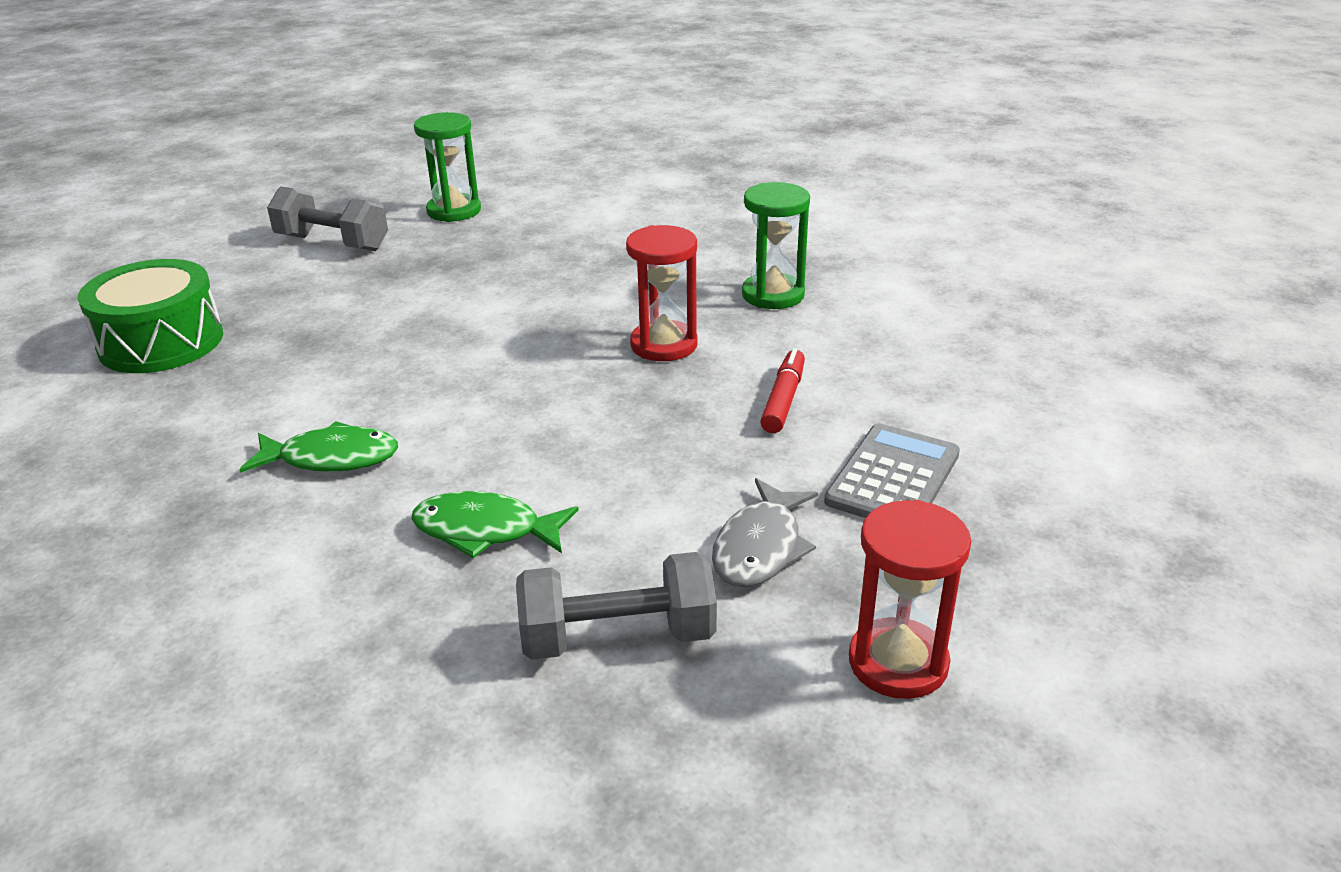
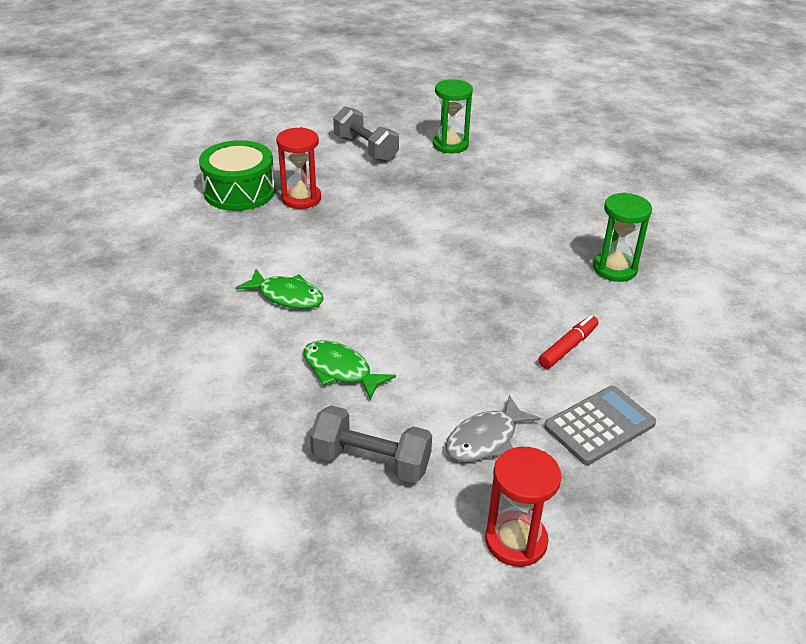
camera: 25 degrees right, 5 degrees up
(664, 345) = (518, 283): red hourglass -> red hourglass (301, 198)

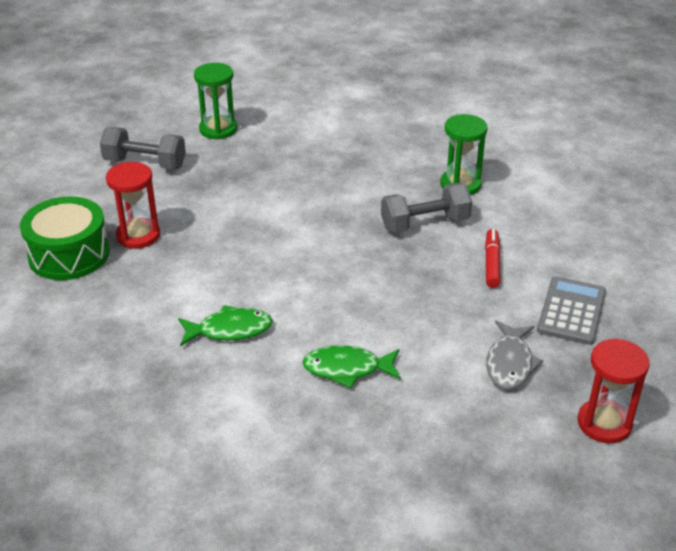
camera: 35 degrees left, 0 degrees up
(371, 461) = (449, 426): grey dumbbell -> grey dumbbell (425, 223)

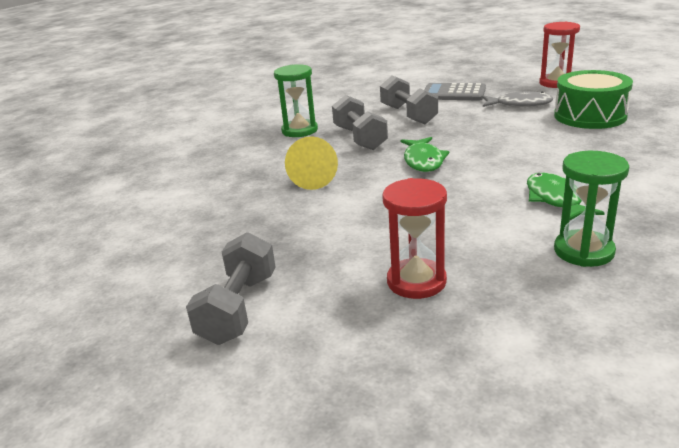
camera: 90 degrees left, 10 degrees down
(69, 254) = (478, 333): green drum -> green drum (590, 116)
(218, 129) = (161, 261): green hourglass -> green hourglass (583, 251)
(334, 193) = (314, 177): none -> yellow cone
(347, 369) = (567, 148): green fish -> green fish (423, 161)
(492, 263) = (408, 115): red marker -> grey dumbbell

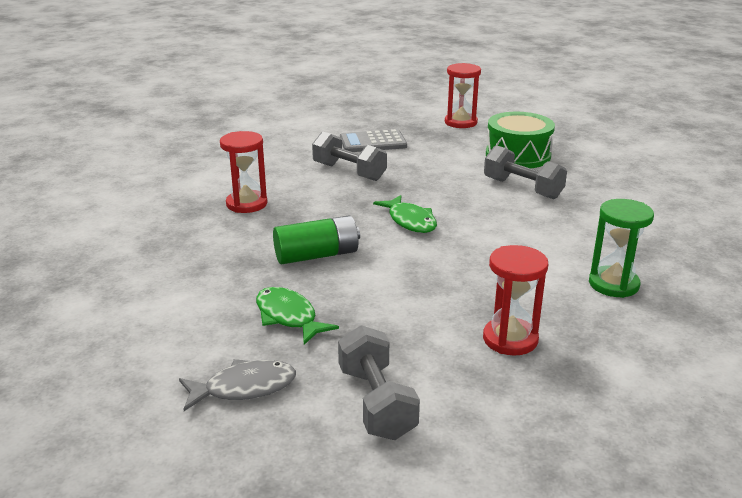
camera: 30 degrees left, 0 degrees up
(299, 130) = (246, 204): green hourglass -> red hourglass
(314, 177) = (317, 255): yellow cone -> green battery
(360, 138) = (323, 205): grey dumbbell -> grey dumbbell (522, 188)
(519, 104) = (447, 149): grey fish -> grey fish (244, 388)
(555, 199) = (556, 242): green fish -> green fish (288, 317)

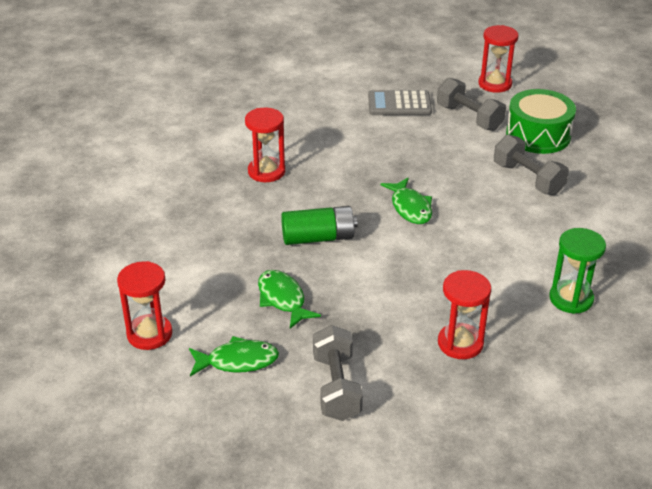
camera: 10 degrees right, 10 degrees up
(125, 370) = (149, 334): none -> red hourglass
(244, 388) = (237, 361): grey fish -> green fish
(349, 172) = (367, 141): grey dumbbell -> grey dumbbell (469, 118)

